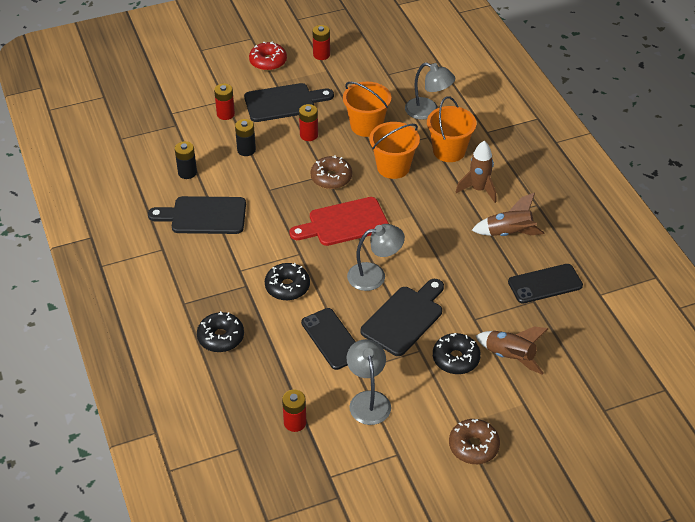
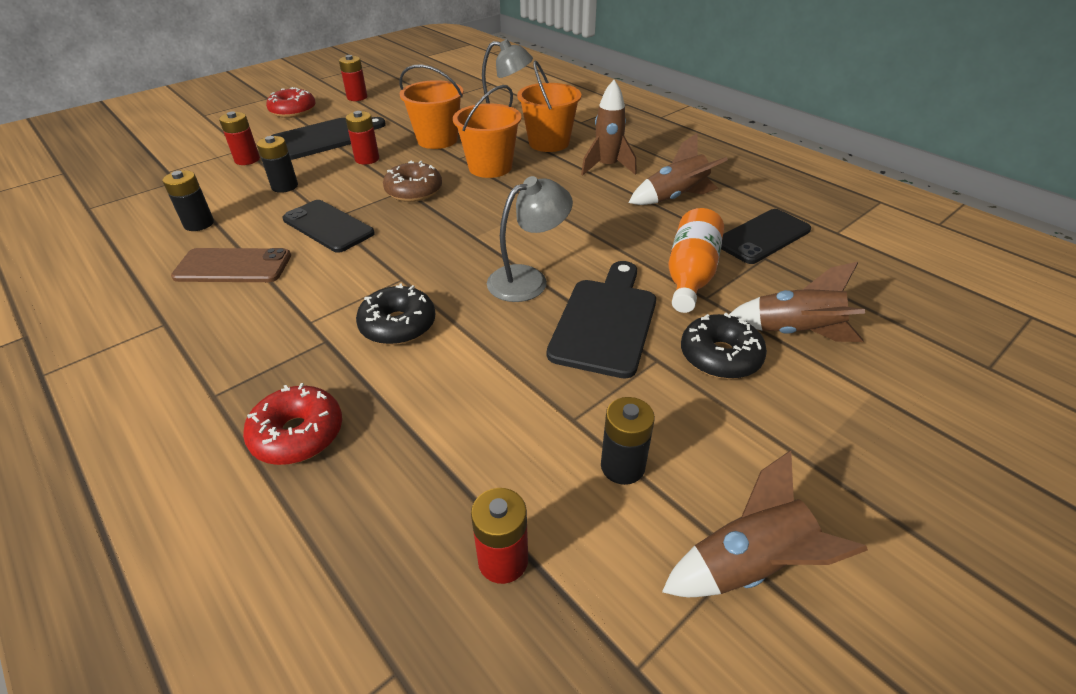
camera: 20 degrees left, 5 degrees down
(204, 216) = (233, 266): black cutting board -> brown phone
(221, 337) = (298, 434): black donut -> red donut
(331, 339) = (505, 381): black phone -> black phone (328, 226)
(344, 223) = (453, 231): red cutting board -> none
(368, 400) = (622, 466): grey lamp -> black battery
(398, 457) = (748, 565): none -> brown rocket
(473, 446) = (860, 492): brown donut -> none
(476, 300) = (690, 275): none -> orange bottle

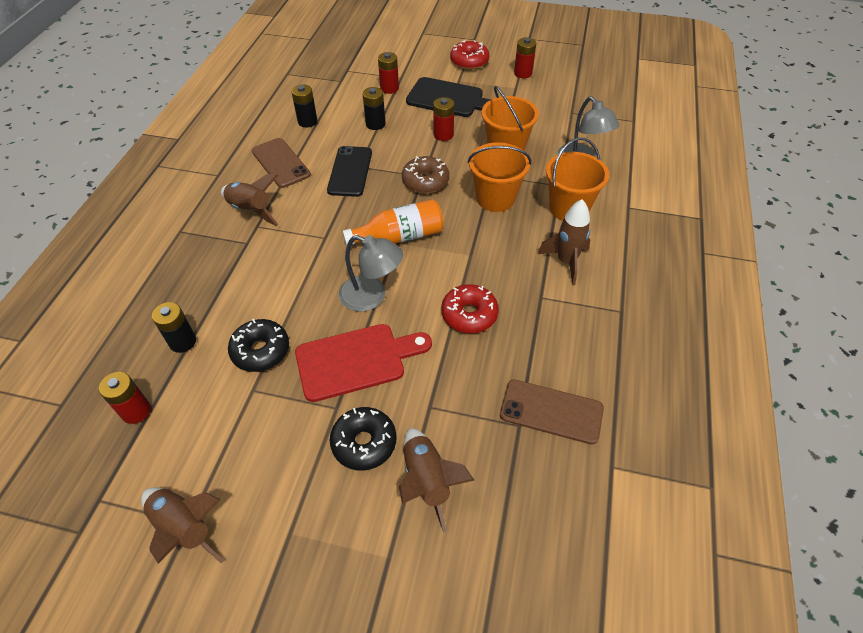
camera: 55 degrees right, 10 degrees up
(298, 434) = (172, 280): red donut -> red donut (469, 314)
(398, 325) = (280, 264): black donut -> black donut (261, 351)
(605, 322) = (356, 361): black cutting board -> red cutting board
(622, 466) = (227, 433): black battery -> black battery (183, 342)
(675, 198) = (559, 327): brown rocket -> brown rocket (251, 210)
(690, 275) = (451, 385): orange bottle -> orange bottle (400, 237)
(762, 237) = (551, 412): black phone -> brown phone

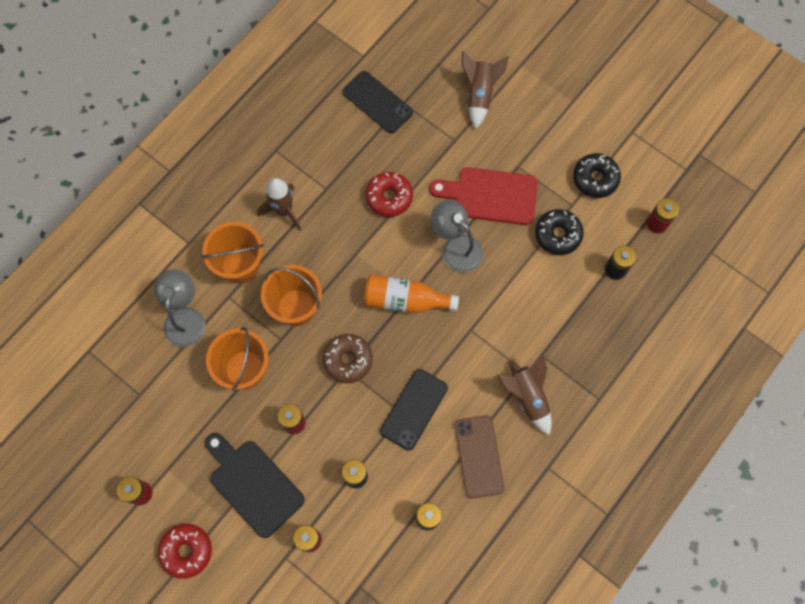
camera: 155 degrees left, 20 degrees up
(185, 528) = (634, 129): brown rocket -> none
(364, 443) = (508, 134): black donut -> black donut (595, 179)
(551, 412) = (377, 102): brown phone -> black phone

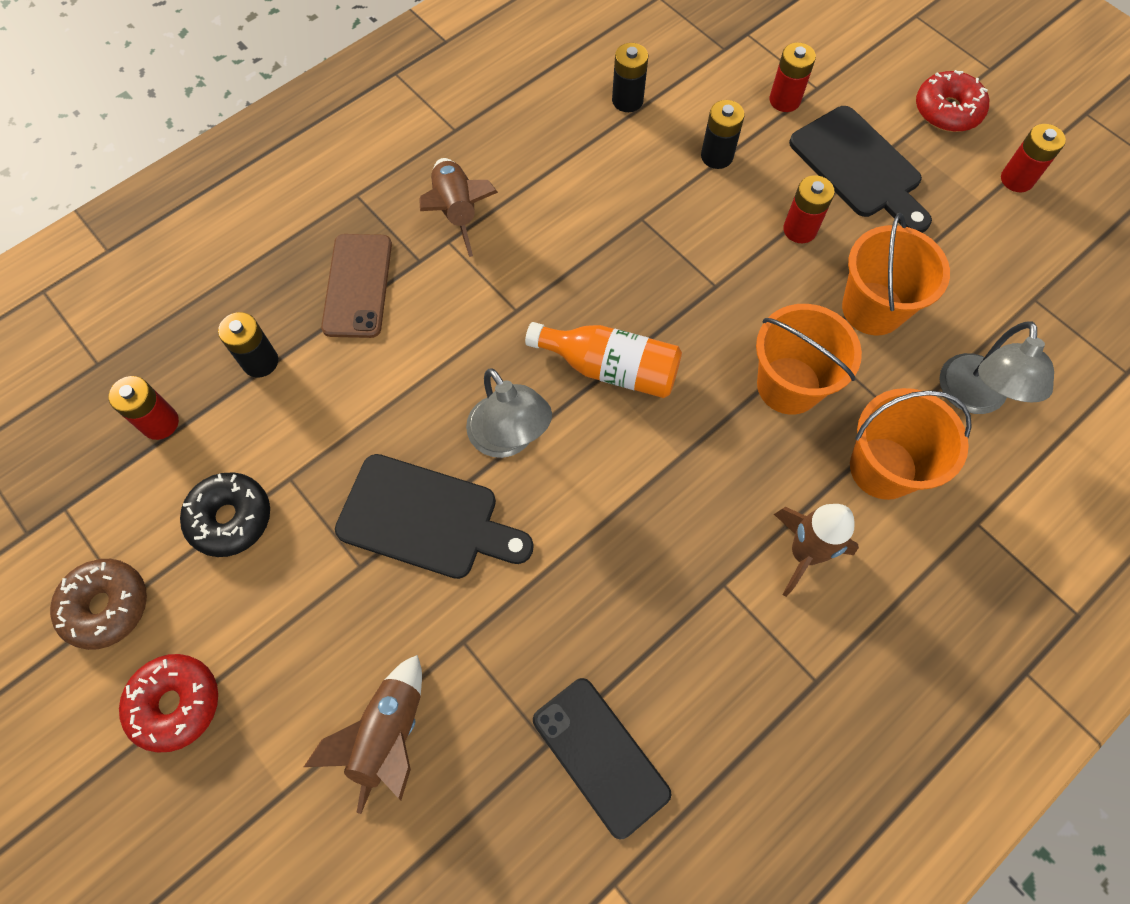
camera: 170 degrees left, 5 degrees down
(348, 360) = (712, 297): brown donut -> brown donut (107, 606)
(389, 197) = (608, 546): red donut -> red donut (176, 704)
(414, 409) = (623, 220): black phone -> none
(478, 456) = (544, 154): brown phone -> brown phone (358, 285)
(490, 196) = (426, 519): red cutting board -> black cutting board
(557, 235) = (332, 431): black donut -> none

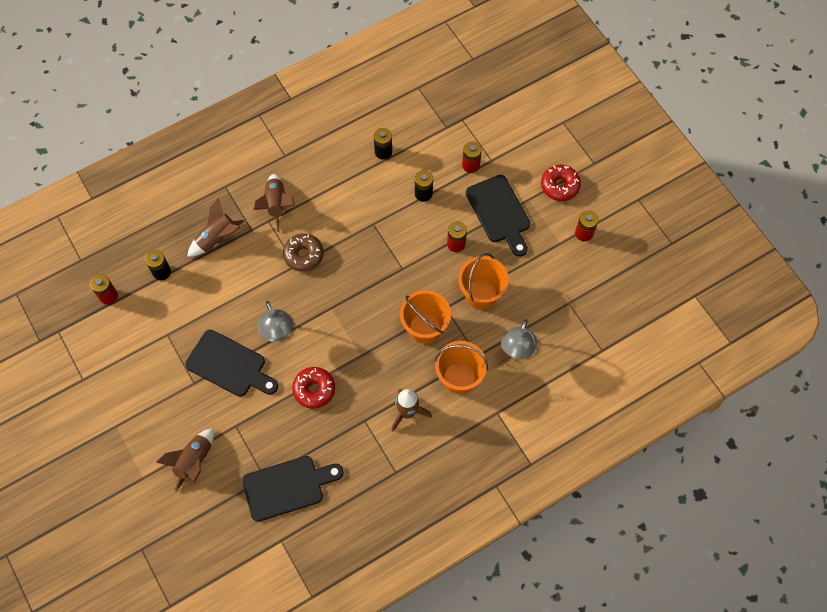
camera: 10 degrees right, 0 degrees up
(107, 606) = (74, 381): brown donut -> brown donut (303, 255)
(176, 704) = (100, 431): red donut -> red donut (314, 389)
(231, 518) = (136, 349): black donut -> none
(358, 285) = (217, 238): brown phone -> brown rocket
(600, 756) = (287, 487): black phone -> black cutting board
(610, 368) = (337, 304): orange bottle -> none

